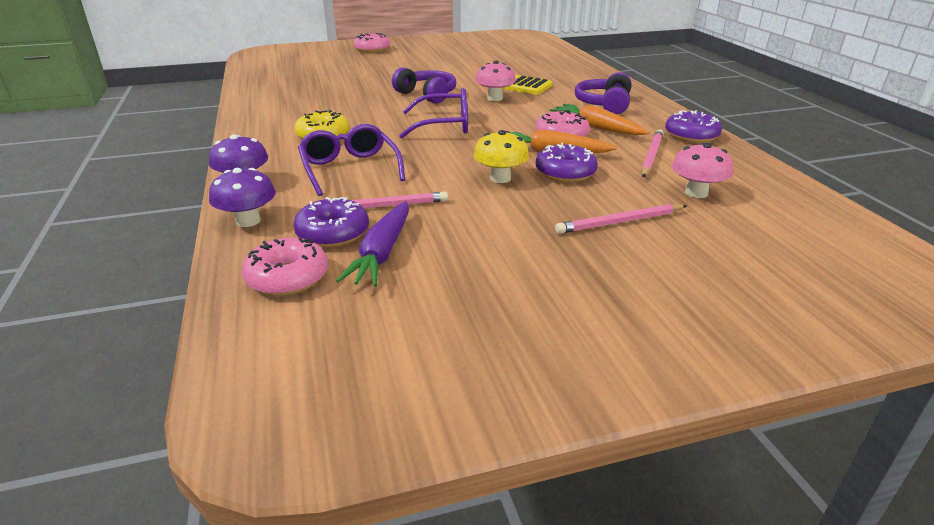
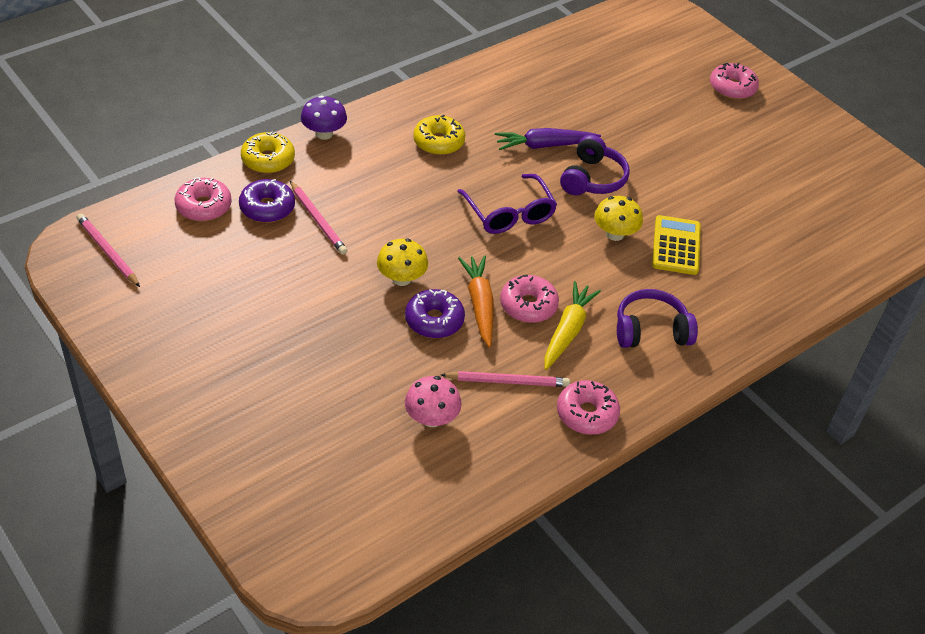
camera: 65 degrees right, 15 degrees up
(248, 221) = (268, 160): purple mushroom -> yellow donut
(349, 169) = (377, 181): purple glasses -> none
(382, 253) = (249, 241): purple carrot -> purple carrot (544, 145)
(495, 98) = (615, 234): pink mushroom -> yellow mushroom
(596, 127) = (567, 331): orange carrot -> yellow carrot
(620, 222) = (349, 367): pink pencil -> pink pencil (108, 252)
(691, 136) = (586, 414): purple donut -> pink donut

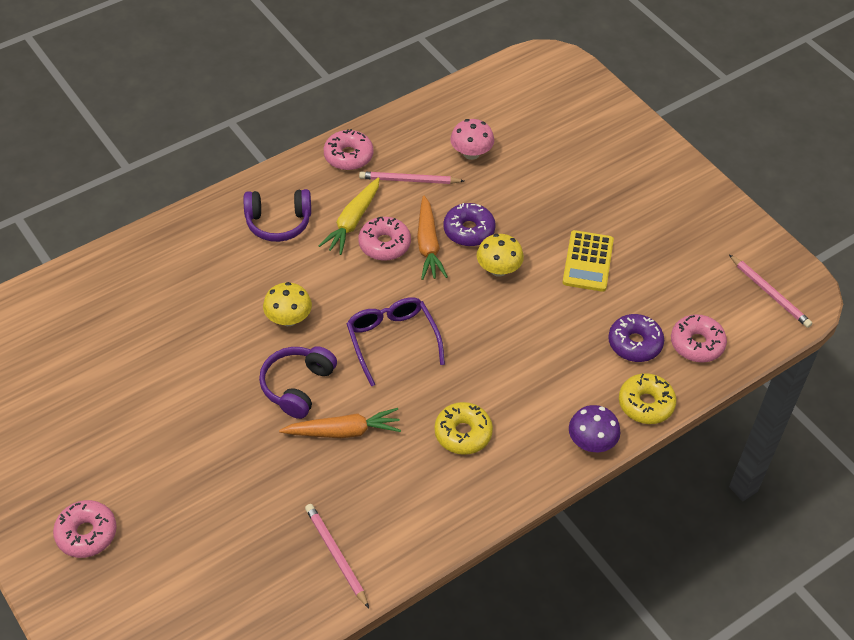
camera: 175 degrees left, 5 degrees up
(317, 220) = (583, 330): pink pencil -> pink pencil (336, 555)
(544, 145) = (343, 431): purple carrot -> orange carrot
(676, 246) = (230, 306): yellow calculator -> yellow calculator (588, 261)

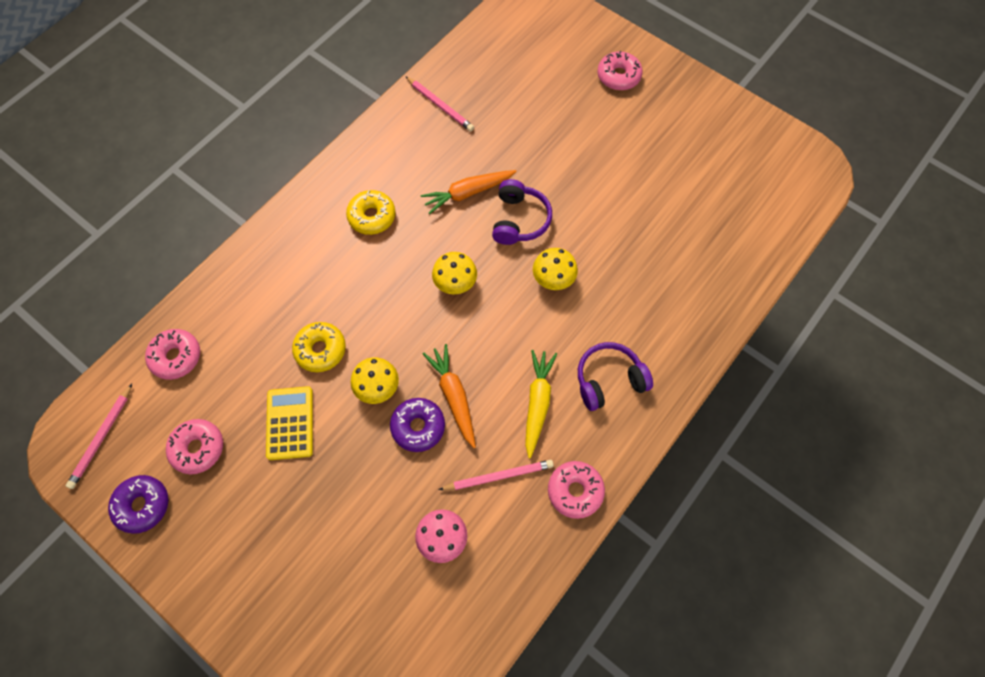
camera: 165 degrees right, 15 degrees up
(384, 244) = (496, 384): pink donut -> pink donut (198, 448)
(392, 340) = (455, 283): purple glasses -> yellow mushroom
(591, 442) = (265, 237): purple mushroom -> none
(634, 343) = (235, 341): purple donut -> purple donut (142, 505)
(646, 404) = (221, 283): yellow donut -> yellow donut (320, 350)
(769, 293) = (102, 437): pink pencil -> pink pencil turned 105 degrees counterclockwise

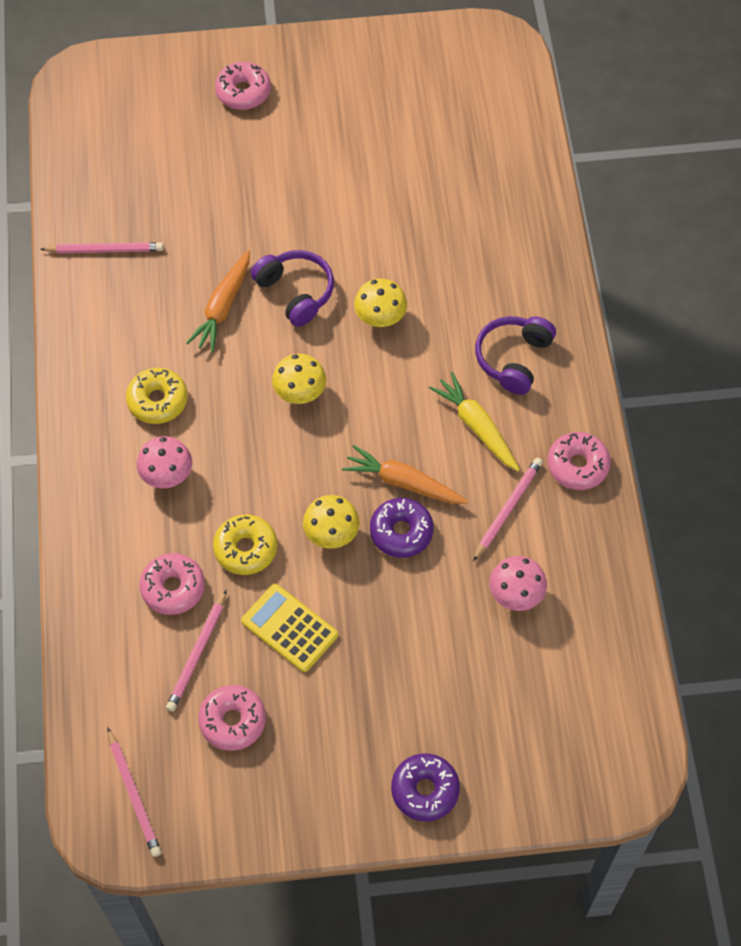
camera: 45 degrees left, 5 degrees down
(142, 505) = (239, 806): purple donut -> purple donut (425, 790)
(176, 357) = (119, 672): pink donut -> pink donut (173, 588)
(226, 387) = (197, 653): none -> pink pencil
(329, 264) = (167, 474): none -> pink mushroom

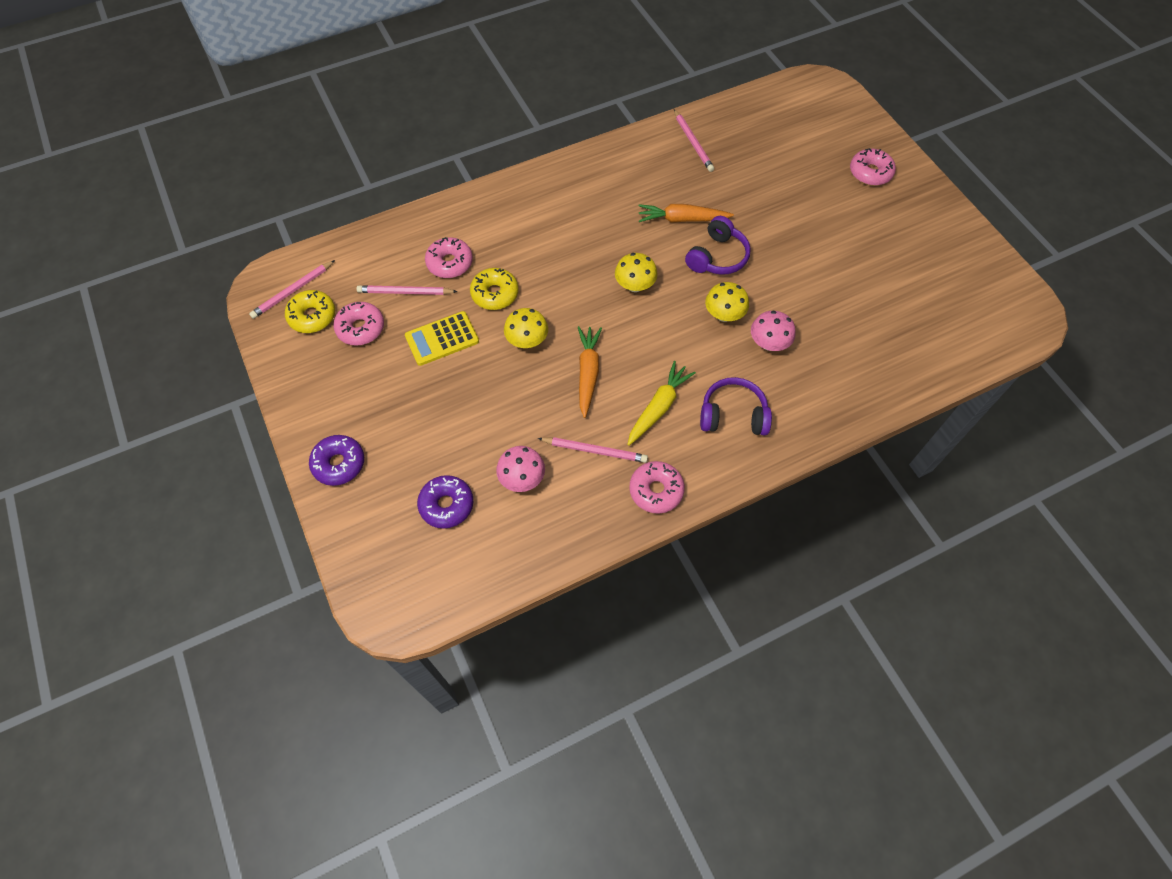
camera: 70 degrees right, 0 degrees up
(157, 401) = (589, 208): yellow donut -> yellow donut (312, 316)
(167, 474) = (534, 232): pink mushroom -> pink mushroom (768, 343)
(289, 628) = (442, 339): yellow calculator -> yellow calculator turned 135 degrees counterclockwise
(401, 532) = (545, 384): purple donut -> purple donut (446, 505)

